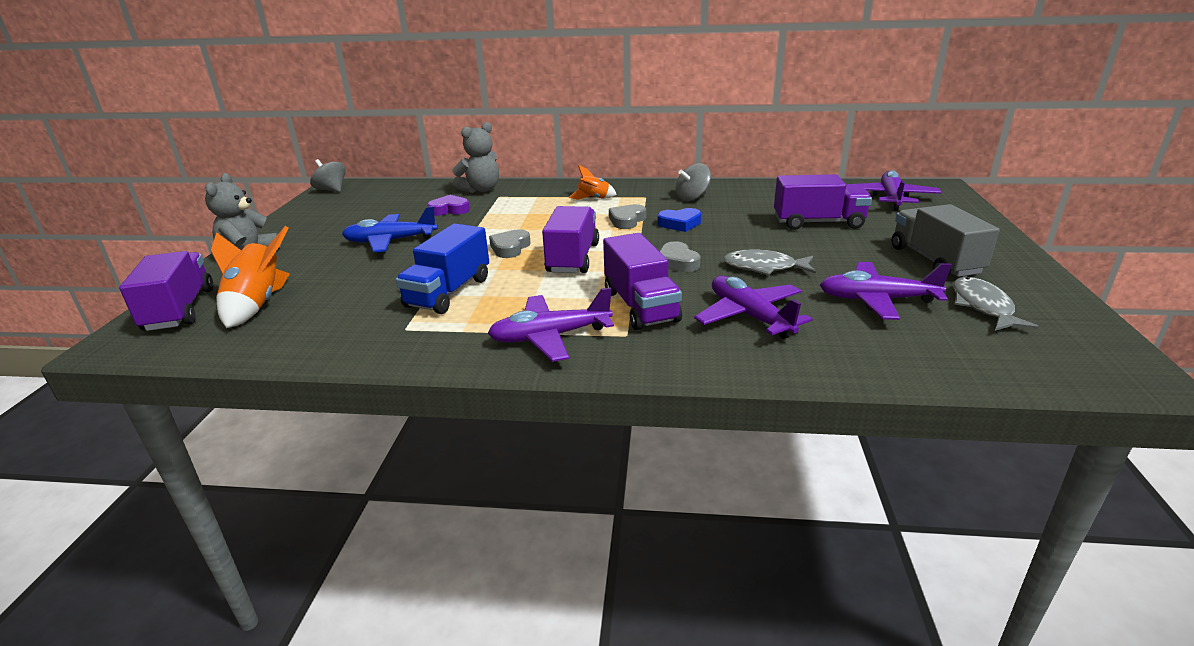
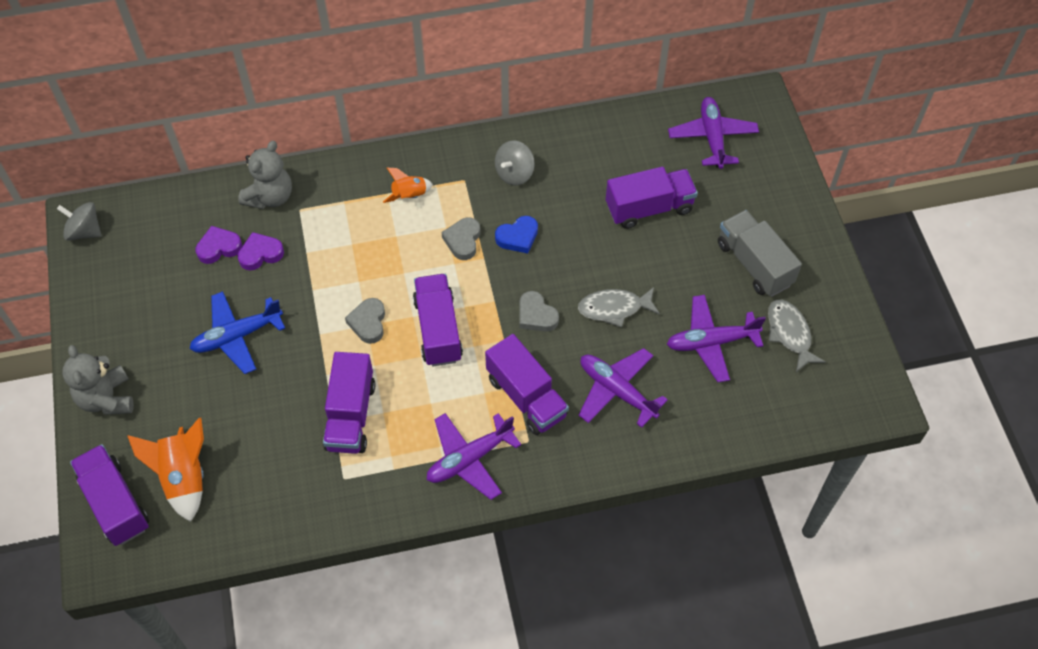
camera: 20 degrees left, 30 degrees up
(420, 204) = (219, 247): none -> purple heart
(449, 292) = (351, 415): blue truck -> purple truck

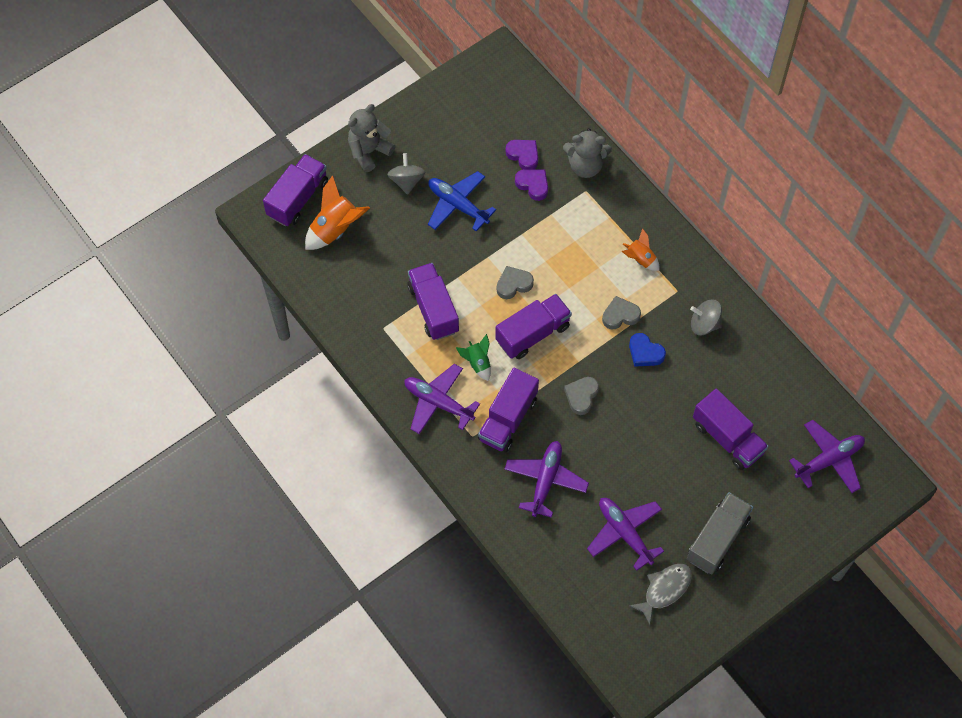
camera: 65 degrees right, 5 degrees up
(84, 231) = (490, 64): grey spinning top -> grey spinning top (406, 181)
(351, 415) = (433, 309): purple truck -> purple truck turned 90 degrees clockwise
(442, 398) = (477, 363): none -> green rocket
(614, 308) = (617, 449): grey fish -> none

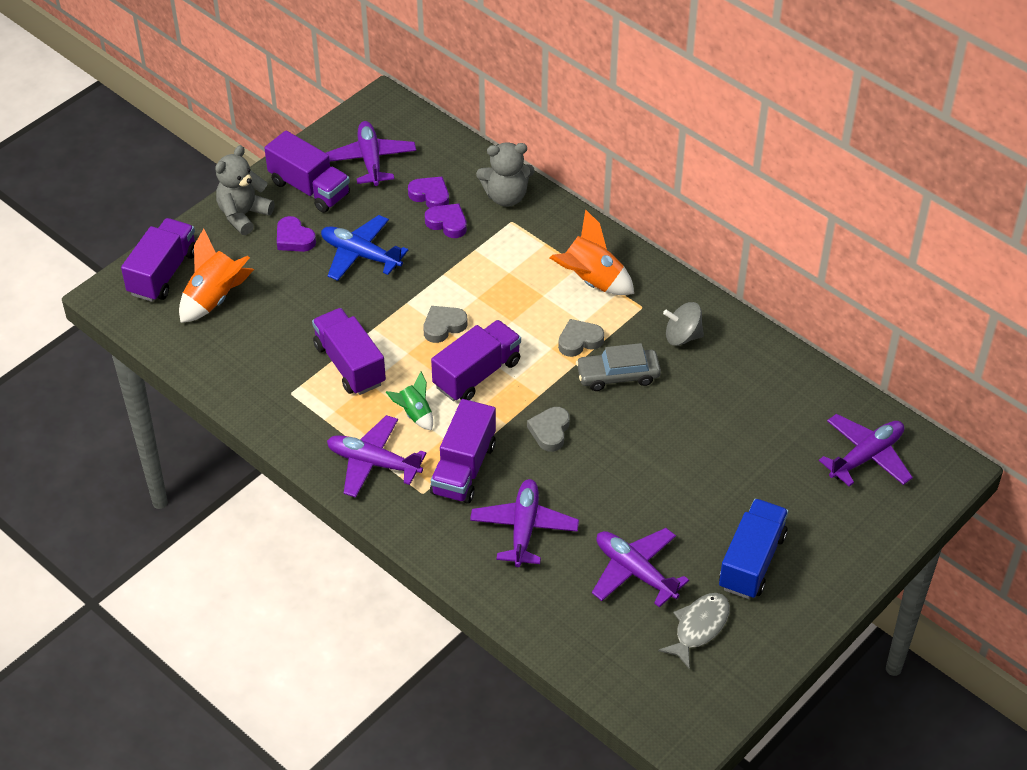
camera: 10 degrees left, 15 degrees down
(406, 181) = (294, 238): grey spinning top -> purple heart
(480, 112) = (370, 160): none -> purple plane
(640, 259) = (591, 281): orange rocket -> orange rocket, size x1.71
(645, 353) = (618, 375): blue heart -> grey car
(717, 539) = (751, 561): grey truck -> blue truck
(727, 438) = (738, 450): purple truck -> purple truck (309, 188)

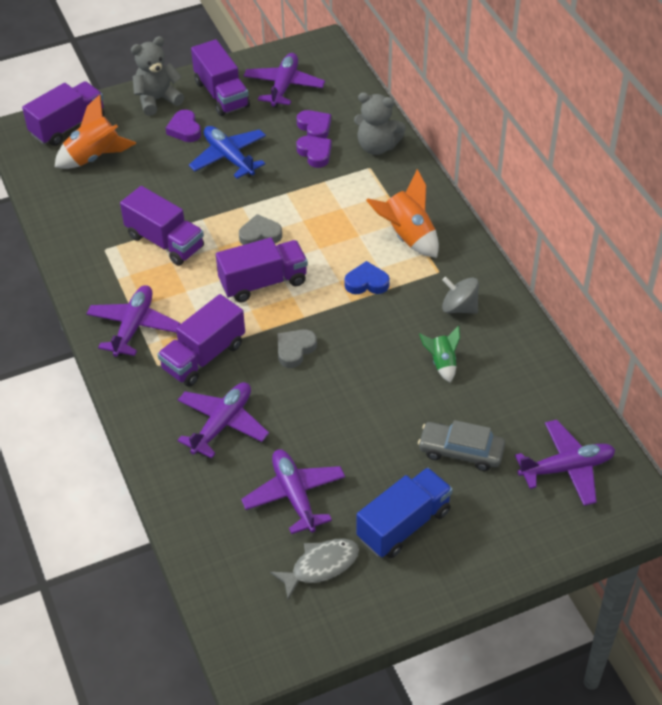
camera: 25 degrees right, 0 degrees up
(349, 365) = (165, 241): purple truck -> purple truck turned 135 degrees clockwise
(373, 463) = (133, 327): purple plane -> purple plane turned 60 degrees clockwise
(414, 414) = (192, 298): green rocket -> green rocket (442, 363)
(579, 341) = (366, 283): grey heart -> blue heart
(618, 375) = (382, 322): grey car -> grey car (461, 451)

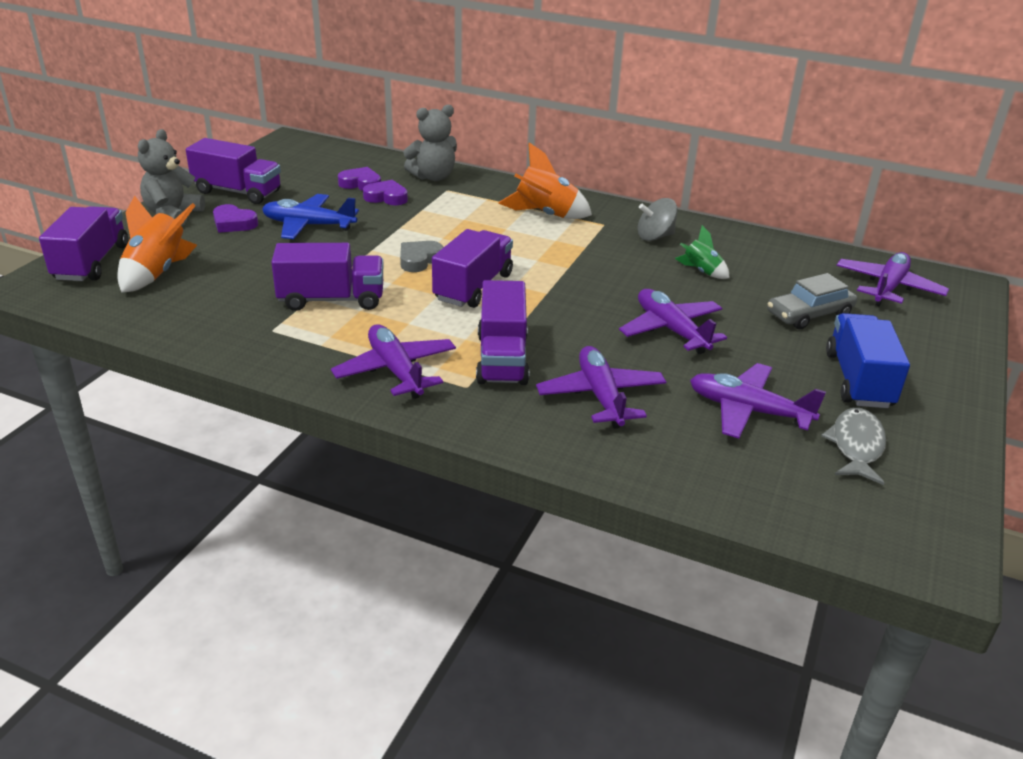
camera: 45 degrees left, 15 degrees down
(284, 86) = (292, 170): purple plane -> purple plane (671, 330)
(295, 350) = (576, 316): grey heart -> none
(366, 283) = (561, 252): blue heart -> none

